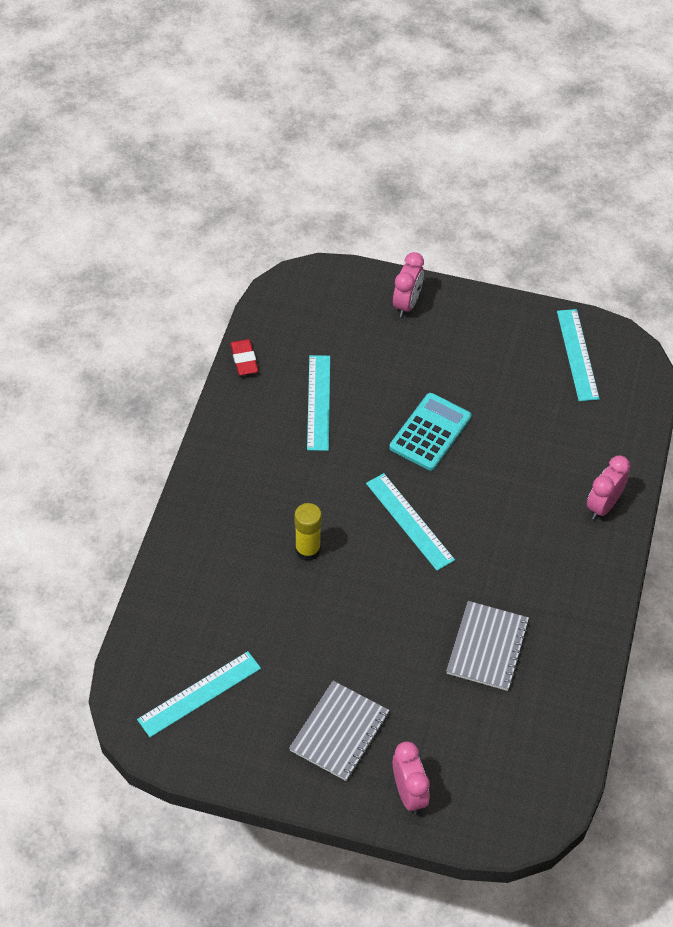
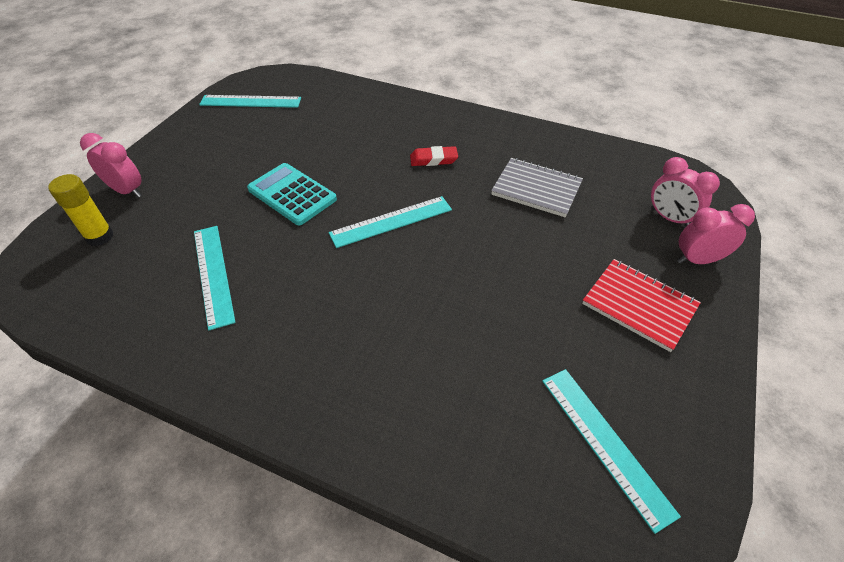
camera: 80 degrees left, 5 degrees down
(244, 359) = (110, 339): red eraser -> red eraser (433, 159)
(307, 550) = (409, 307): yellow glue stick -> yellow glue stick (99, 236)
(319, 402) = (213, 274): turquoise ruler -> turquoise ruler turned 60 degrees clockwise
(339, 732) = (639, 305): grey notebook -> red notebook
(603, 505) = (404, 110): pink clock -> pink clock (669, 218)

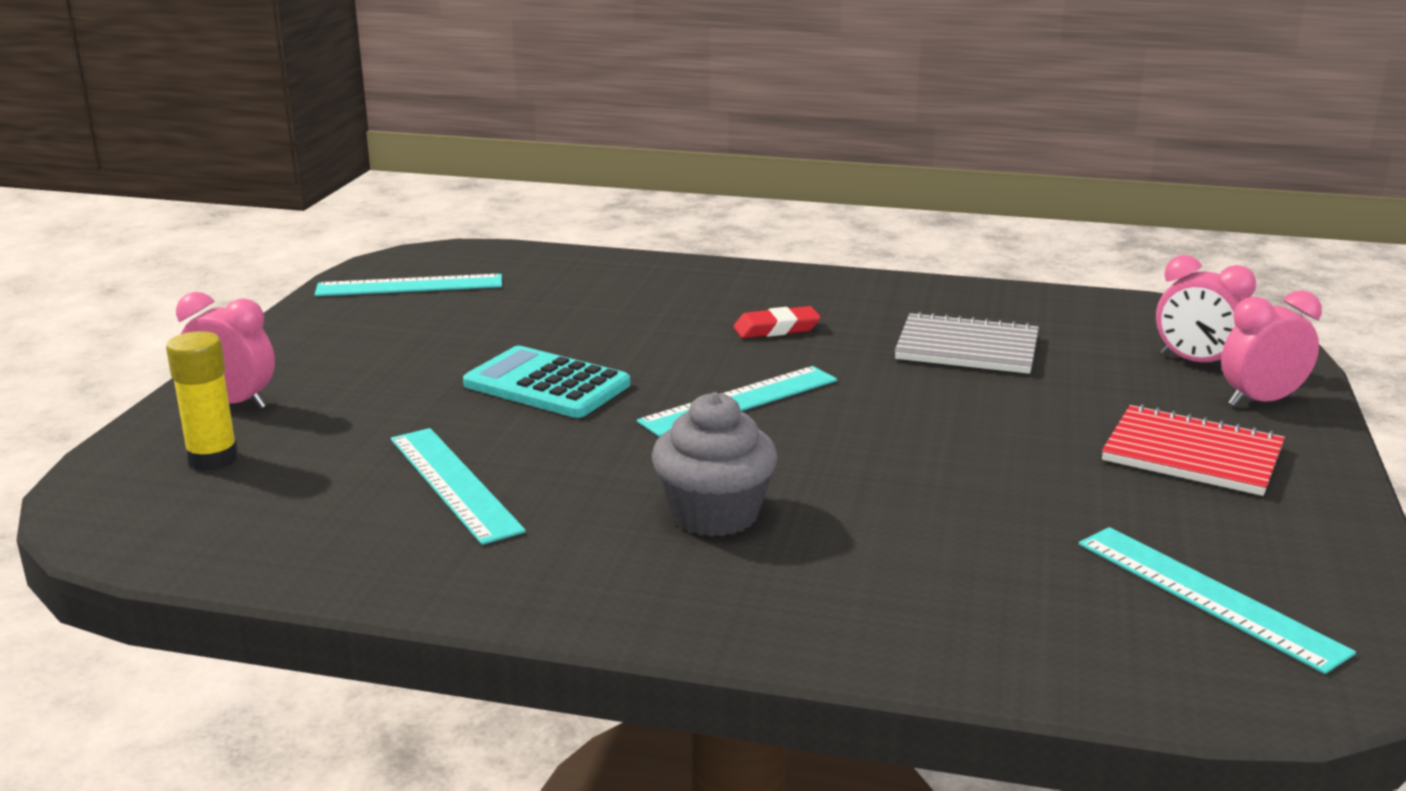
camera: 10 degrees left, 25 degrees down
(342, 321) = (714, 514): none -> grey cupcake

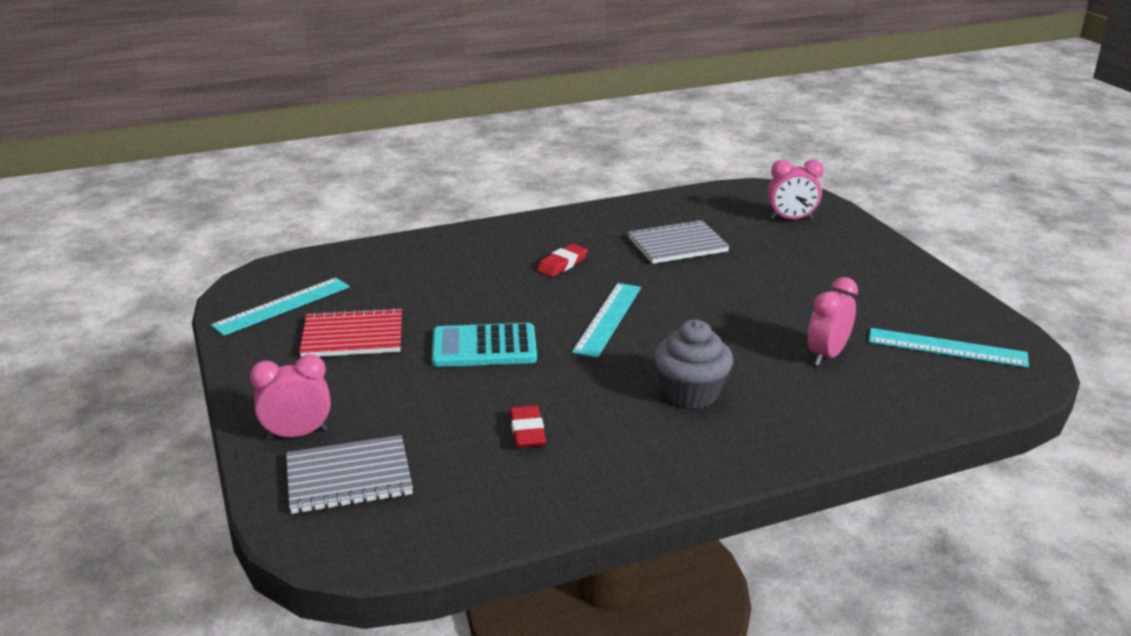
camera: 35 degrees left, 5 degrees up
(213, 459) = (349, 477): yellow glue stick -> grey notebook
(454, 483) = (527, 431): turquoise ruler -> red eraser
(1192, 455) = (853, 274): red notebook -> red notebook (353, 336)
(1260, 401) = (844, 233): pink clock -> pink clock (827, 355)

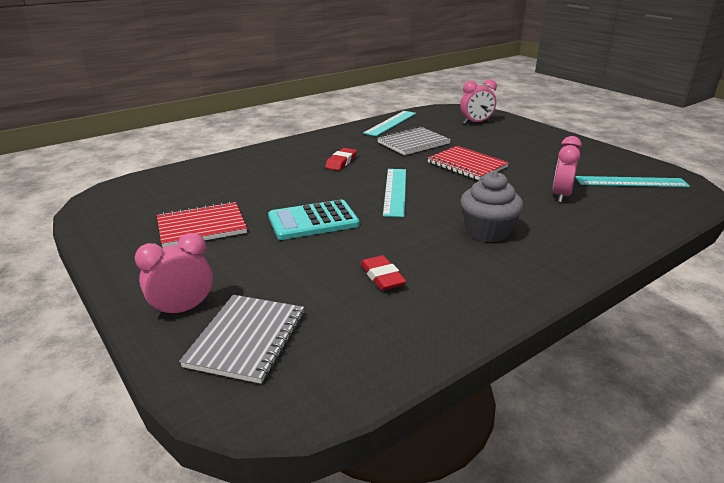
camera: 15 degrees left, 0 degrees up
(282, 306) = (132, 212): turquoise ruler -> turquoise ruler (391, 123)
(349, 477) = (246, 339): grey notebook -> grey notebook turned 45 degrees counterclockwise
(730, 290) = (467, 165): none -> red notebook

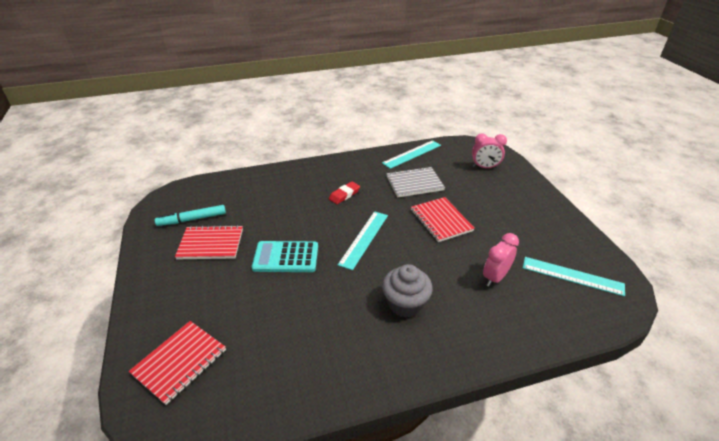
camera: 20 degrees right, 10 degrees up
(157, 210) = (192, 219): none -> turquoise marker
(183, 309) = (158, 322): pink clock -> none
(246, 339) = (179, 362): grey notebook -> red notebook
(382, 277) = (298, 330): red eraser -> none

